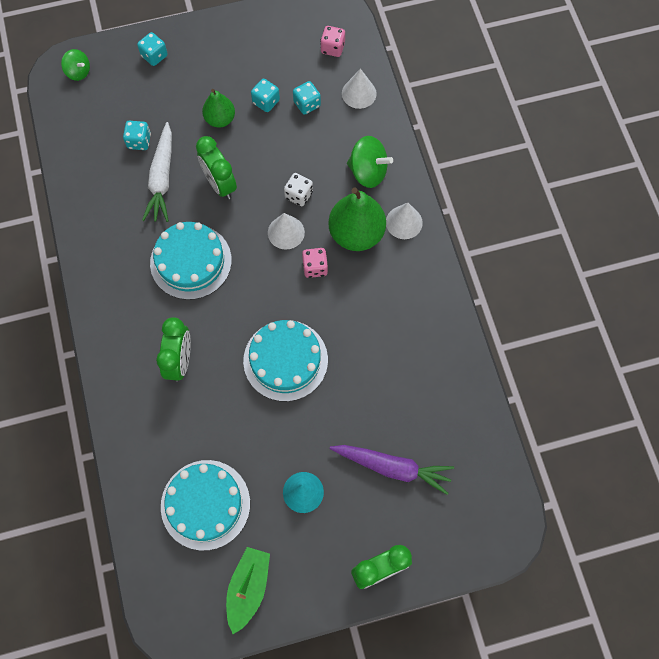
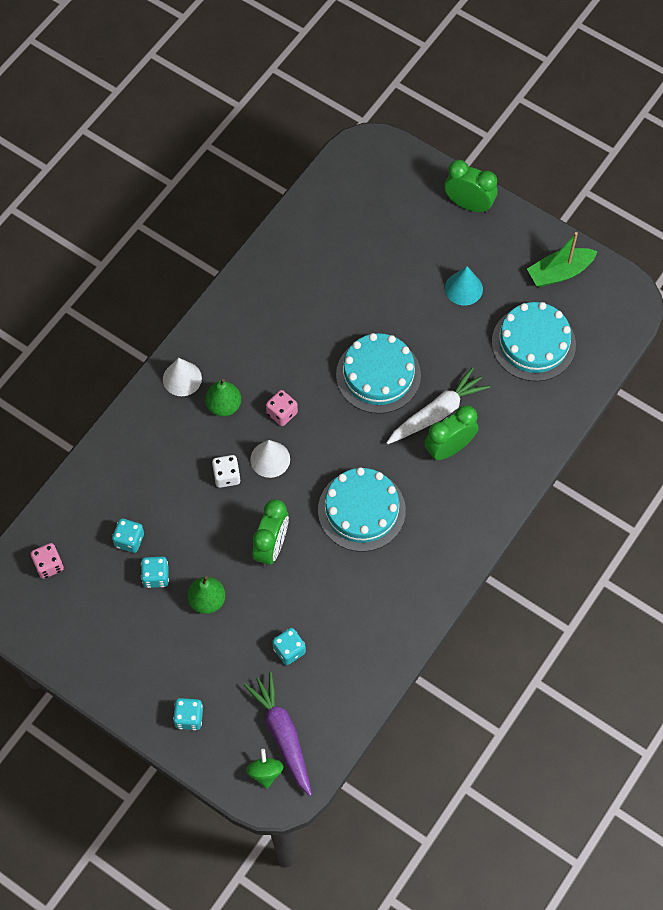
camera: 130 degrees left, 5 degrees down
(162, 178) = (308, 599): white carrot -> white carrot (437, 413)
(356, 233) = (224, 406): green pear -> green pear, size x0.60
(359, 93) = (81, 506): white cone -> none
(368, 172) = (157, 439): green spinning top -> none
(392, 467) = (391, 245): purple carrot -> purple carrot (282, 735)

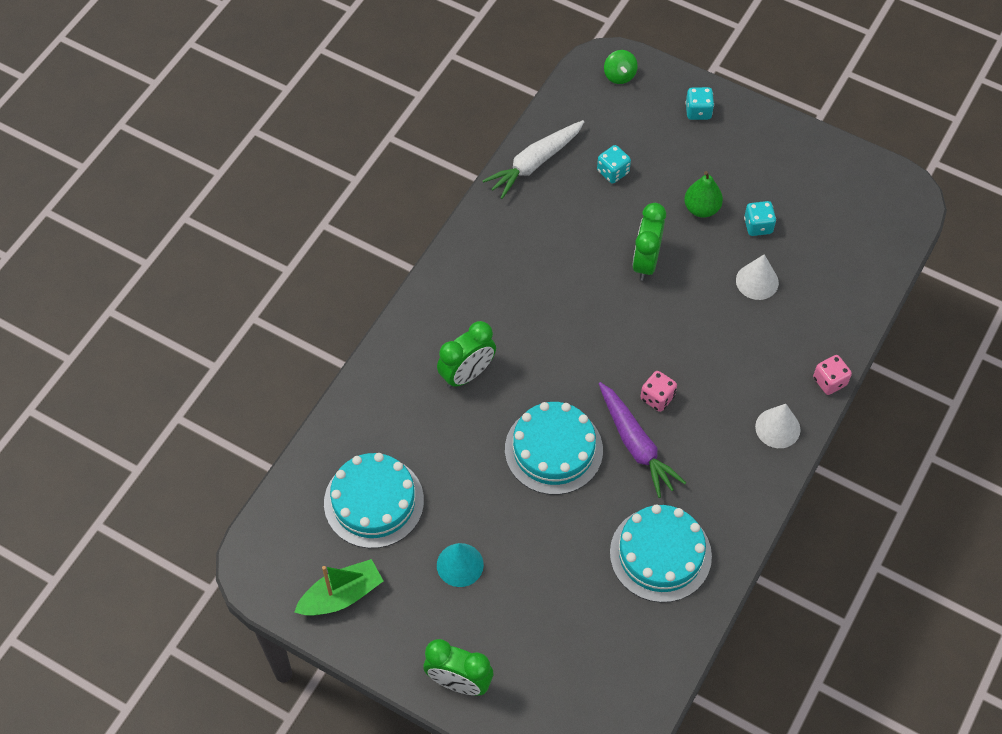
camera: 175 degrees right, 5 degrees down
(49, 565) = (869, 228): pink dice -> pink dice (829, 381)
(129, 540) = (793, 257): turquoise dice -> none
(224, 406) = (723, 401): green pear -> none
(227, 476) = (705, 327): white dice -> none
(270, 459) = (662, 348): white cone -> white cone (757, 281)
(282, 735) = (608, 104): purple carrot -> purple carrot (636, 445)
(361, 510) = (556, 304): turquoise cake -> turquoise cake (660, 554)
(437, 413) = (483, 412): white carrot -> white carrot (534, 163)

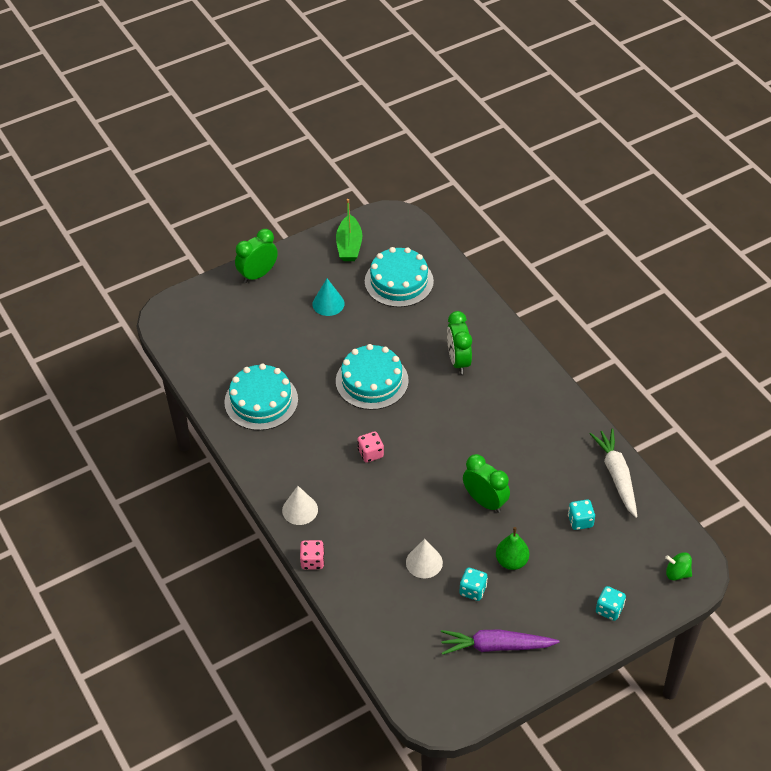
camera: 120 degrees right, 10 degrees down
(636, 445) = (344, 425): purple carrot -> purple carrot (496, 646)

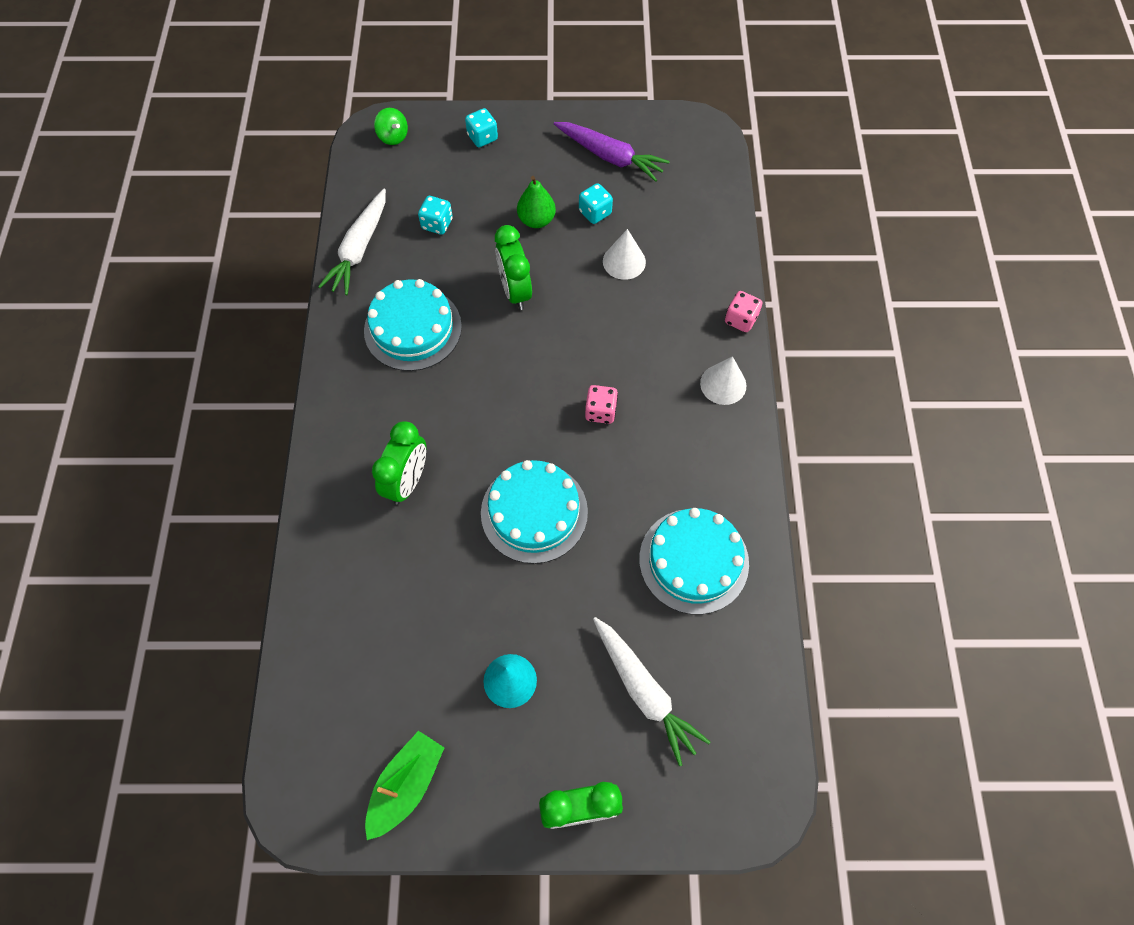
camera: 150 degrees left, 15 degrees up
(253, 331) = (644, 691): none -> white carrot
(399, 281) = (385, 663): turquoise cake -> turquoise cake (413, 328)

